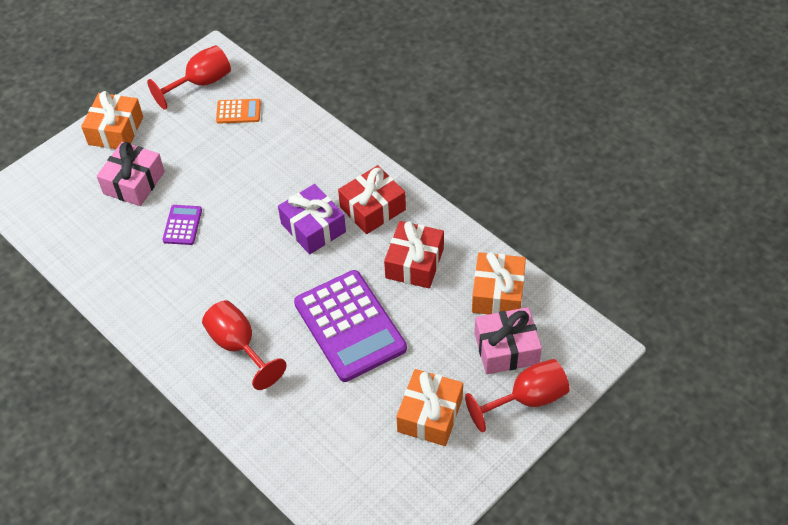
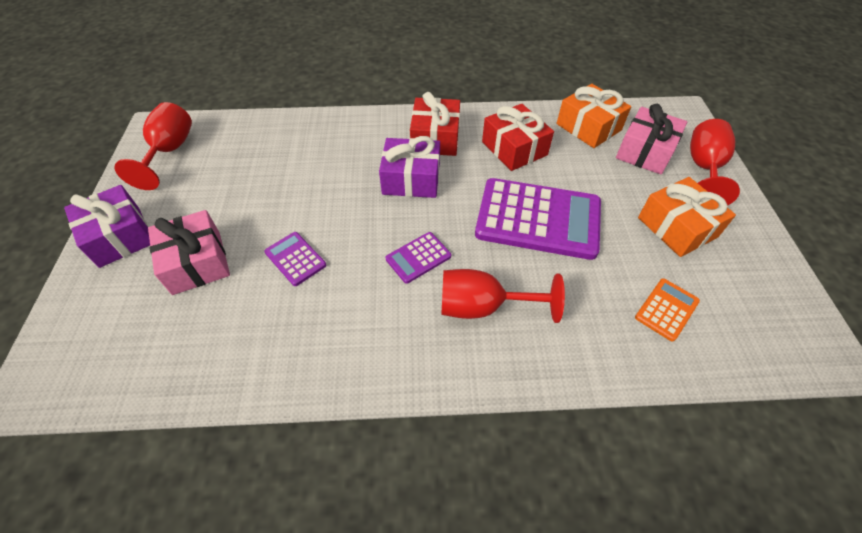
camera: 50 degrees left, 0 degrees up
(116, 131) = (120, 236): orange gift -> purple gift
(238, 111) = (234, 149): orange calculator -> orange calculator (666, 309)
(245, 285) = (418, 258): none -> purple calculator

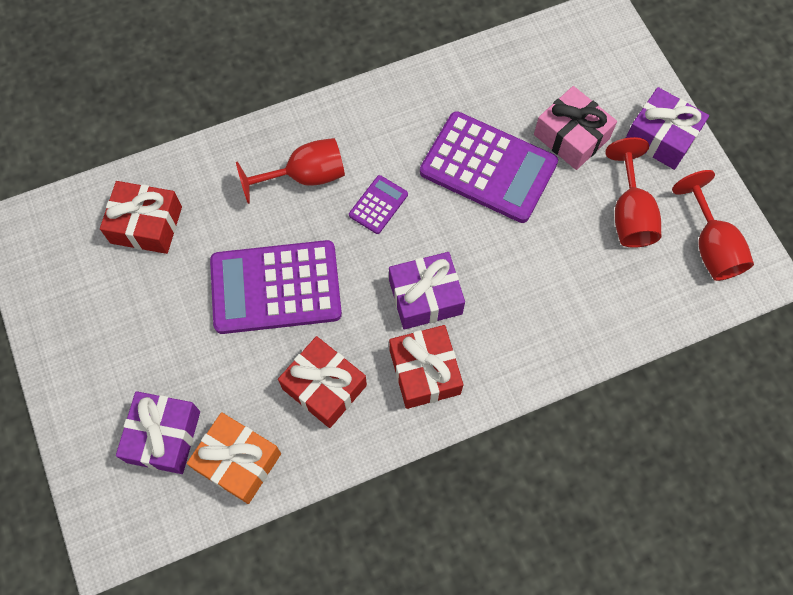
camera: 160 degrees right, 15 degrees up
(295, 259) = (488, 167): purple calculator -> purple calculator, size x2.20
(645, 151) = (164, 436): pink gift -> purple gift
(666, 309) = (146, 225): orange calculator -> red gift
(677, 227) = (131, 324): orange gift -> none
(703, 168) = (94, 429): red goblet -> red goblet (630, 214)

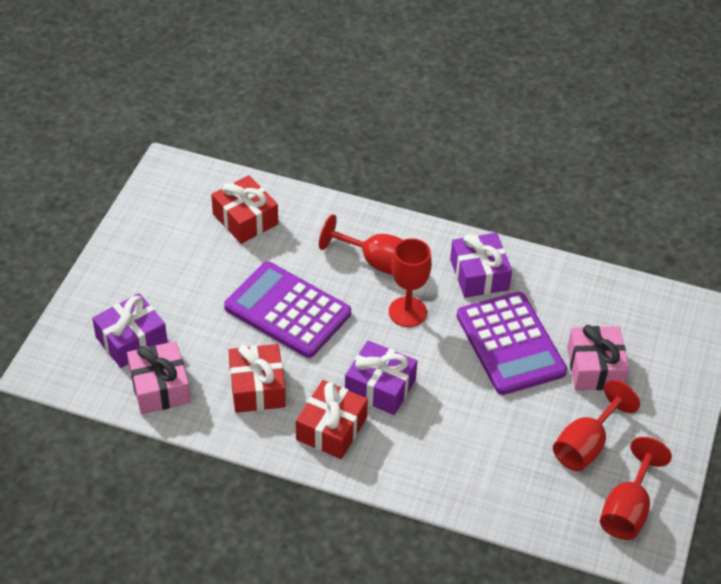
camera: 40 degrees right, 20 degrees down
(238, 461) = (160, 387): orange gift -> pink gift
(378, 205) = (407, 312): purple calculator -> red goblet
(661, 137) = (666, 416): purple gift -> purple gift (479, 275)

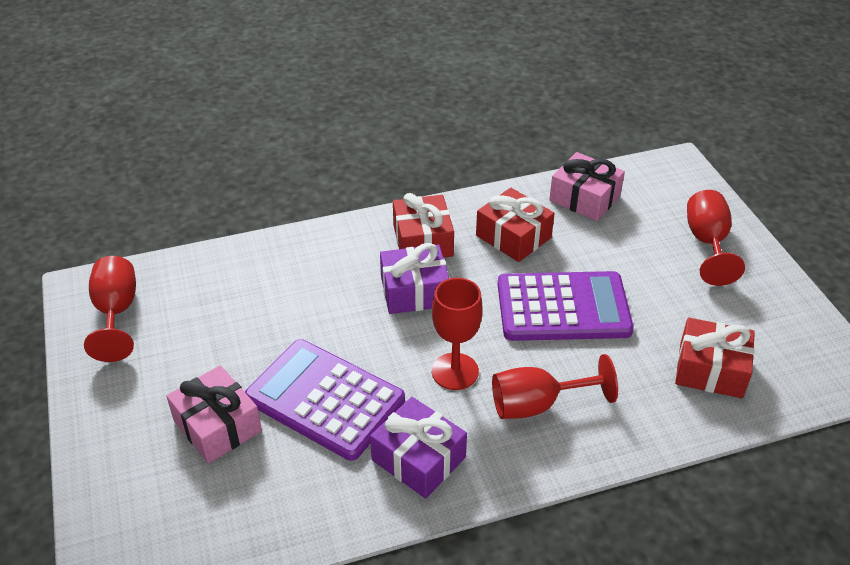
camera: 145 degrees right, 5 degrees down
(131, 340) = (650, 215): purple gift -> none
(586, 445) = (185, 345): red goblet -> red goblet (707, 242)

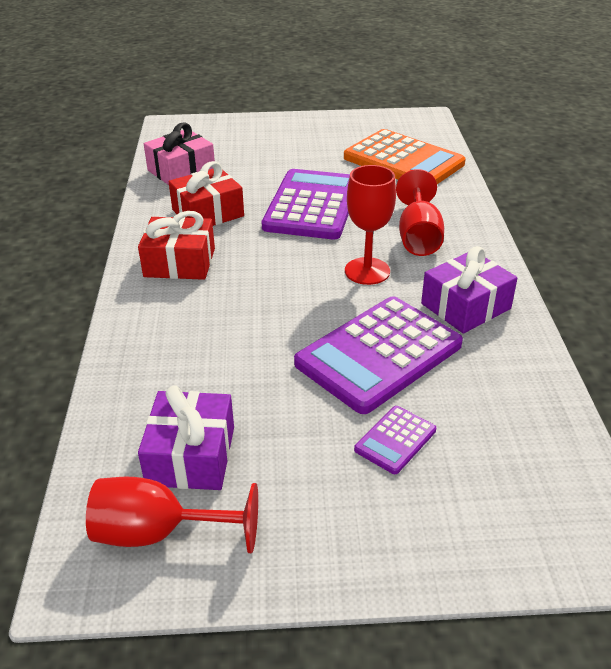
camera: 75 degrees left, 5 degrees down
(217, 426) = (395, 440): pink gift -> purple calculator
(414, 291) = (251, 278): purple gift -> purple gift (191, 456)
(707, 242) = (271, 134): red goblet -> none
(710, 369) = (403, 161): red gift -> orange calculator

